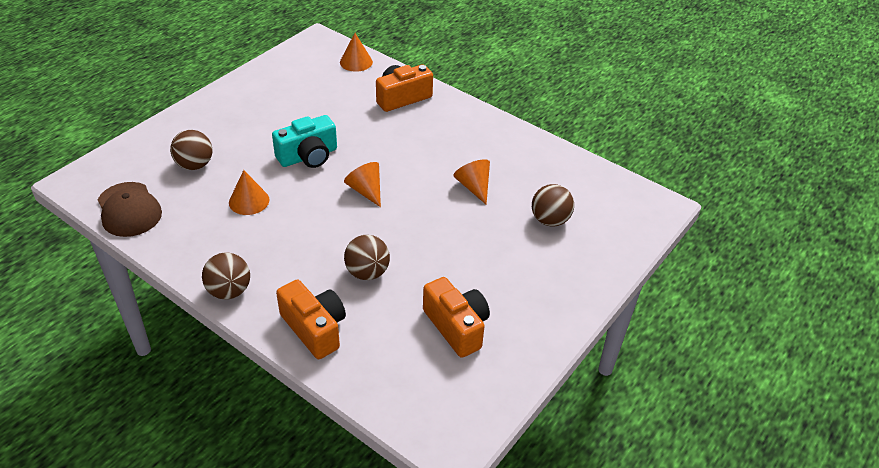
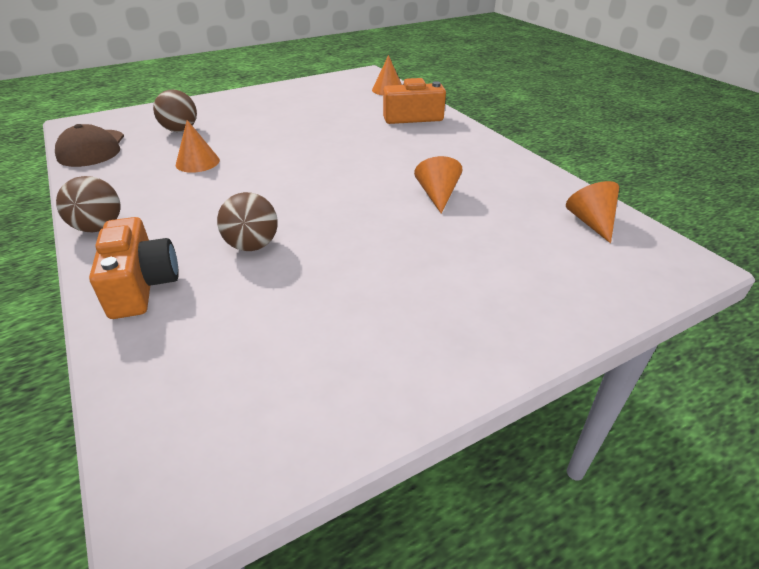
camera: 25 degrees right, 5 degrees down
(308, 156) = (285, 141): turquoise camera -> none
(366, 190) = (316, 176): orange cone -> orange cone (591, 222)
(457, 326) = (309, 332): orange camera -> none
(550, 220) = (514, 245): brown ball -> none

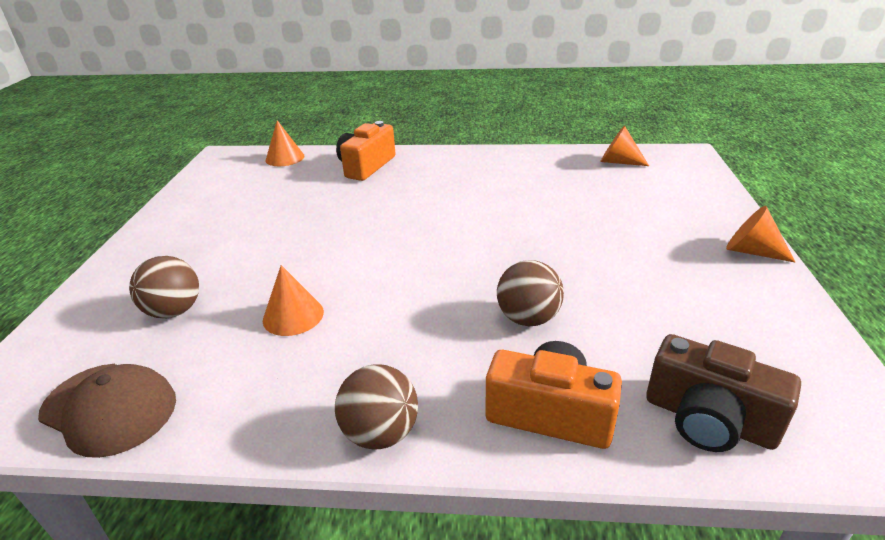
camera: 55 degrees left, 5 degrees down
(165, 368) = (708, 419): none -> brown camera
(437, 195) = (526, 201): orange cone -> orange cone (751, 251)

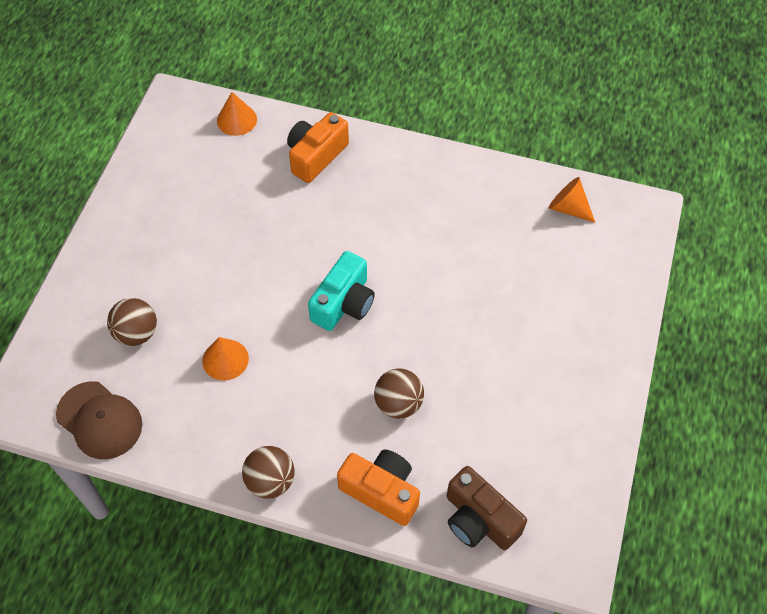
camera: 10 degrees right, 25 degrees up
(427, 249) = (344, 303): none -> turquoise camera
(751, 251) = (611, 370): orange cone -> none

